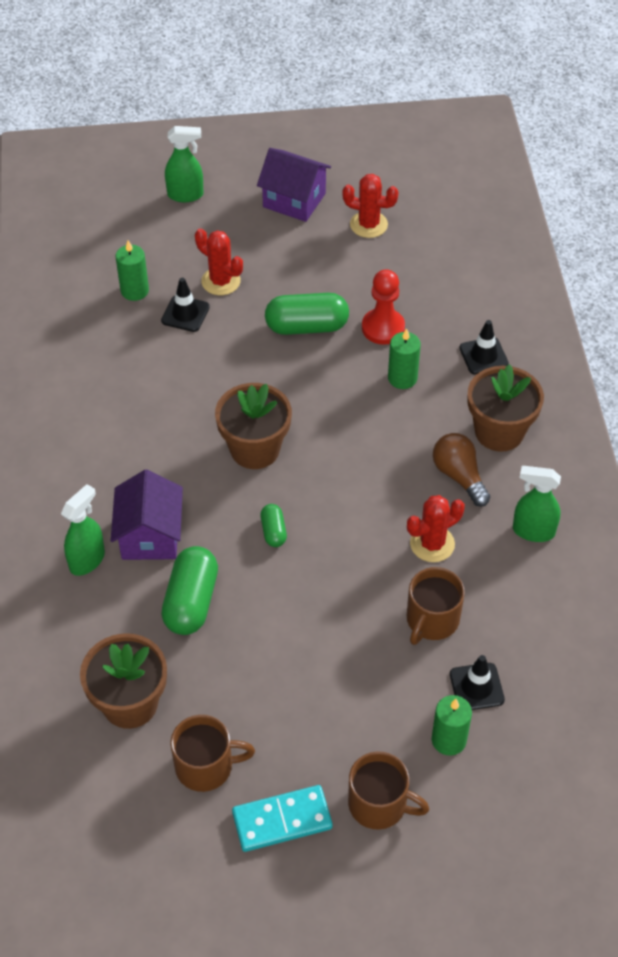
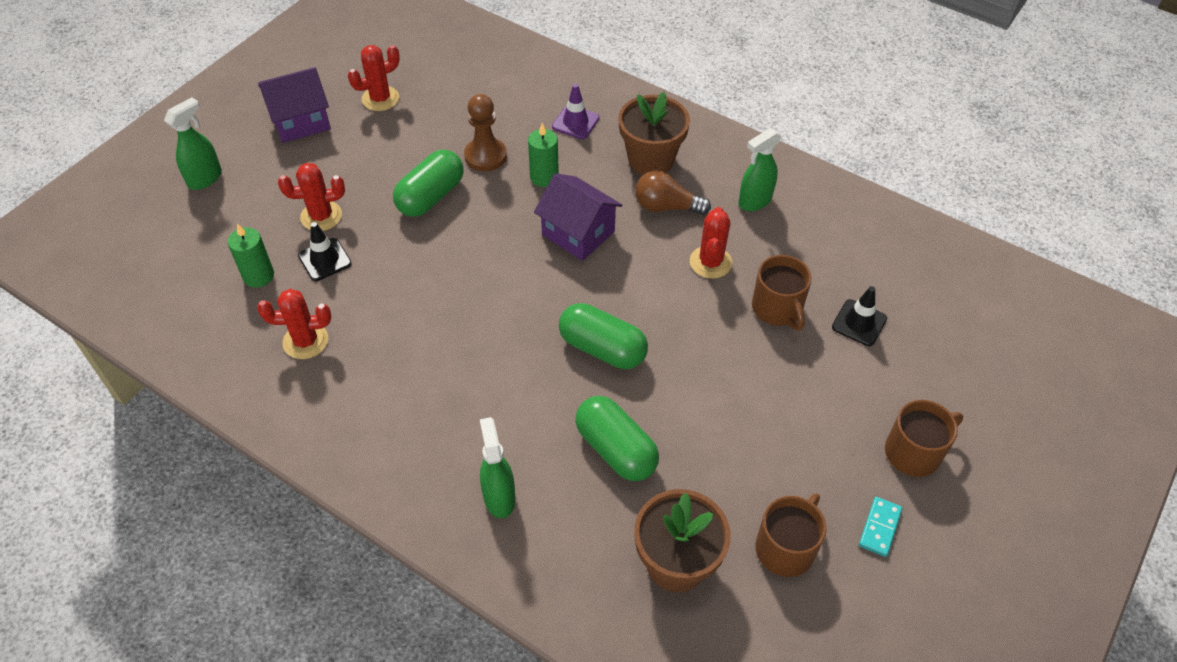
camera: 50 degrees left, 0 degrees up
(108, 358) = (305, 341): none -> red cactus
(150, 535) = (521, 434): purple house -> purple house (578, 233)
(255, 449) = (511, 307): brown flower pot -> none
(273, 531) = (602, 348): green capsule -> green capsule, size x1.94
(282, 820) = (879, 527): turquoise domino -> turquoise domino, size x0.62
(383, 328) = (485, 156): red pawn -> brown pawn
(448, 740) = (891, 370): green candle -> none
(483, 356) = (575, 122): black traffic cone -> purple traffic cone

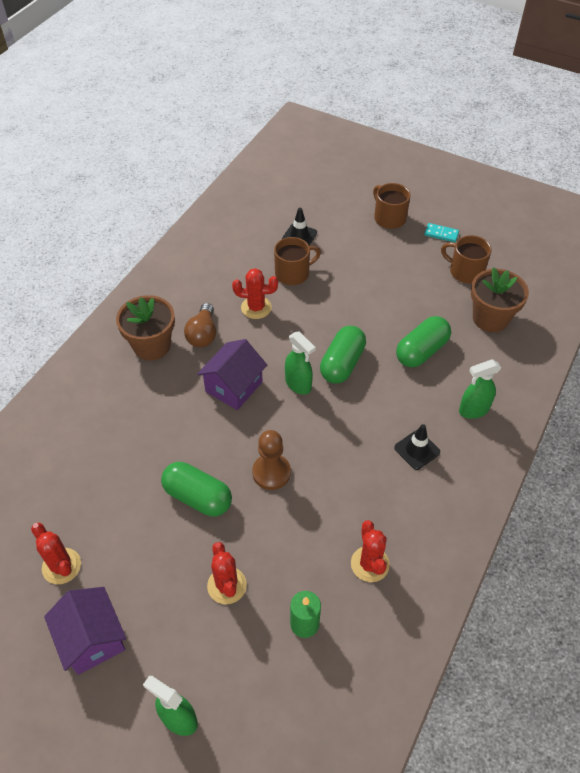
camera: 95 degrees left, 0 degrees up
(325, 260) = (279, 570): black traffic cone -> black traffic cone (417, 450)
(485, 156) = (146, 461): brown pawn -> brown pawn (271, 472)
(544, 177) = (172, 415): green candle -> none
(575, 122) = (105, 399): purple traffic cone -> none
(754, 201) = (195, 284): green spray bottle -> green spray bottle (298, 384)

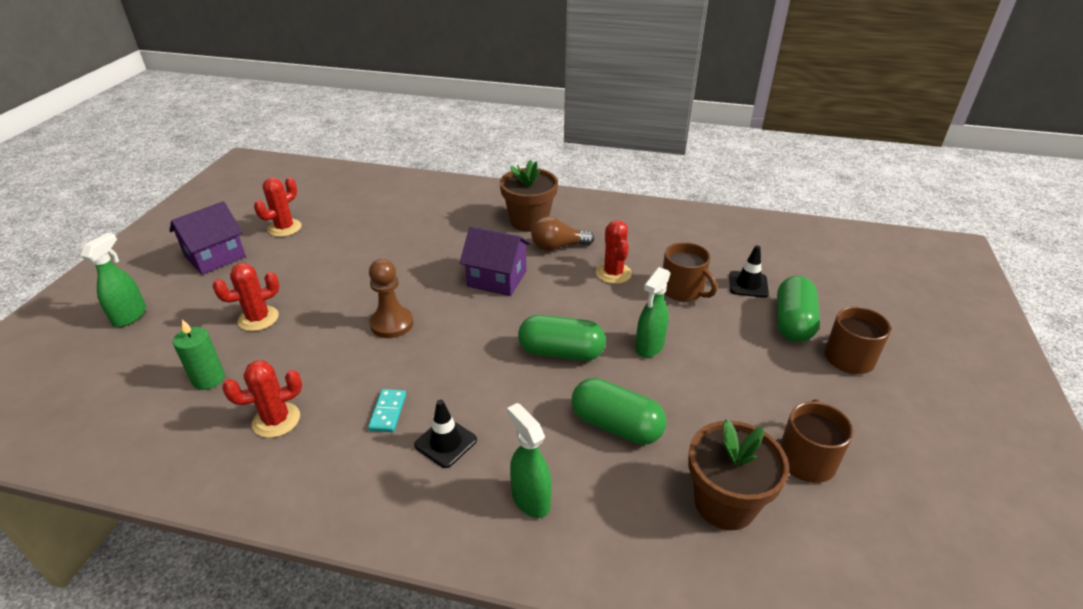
camera: 75 degrees right, 15 degrees down
(198, 497) = (357, 282): green capsule -> green capsule (792, 323)
(298, 384) = (516, 323): green spray bottle -> green spray bottle (649, 347)
(441, 234) = (866, 419): turquoise domino -> turquoise domino (388, 412)

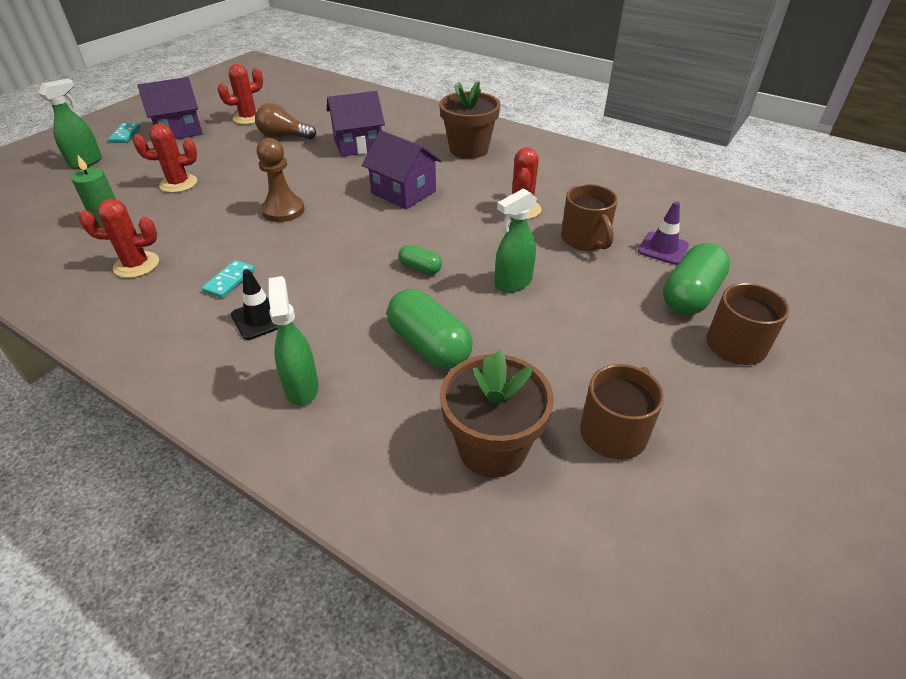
camera: 20 degrees right, 5 degrees up
(154, 274) = (125, 135): none -> turquoise domino
(420, 237) = (358, 145): none -> purple house
(558, 247) = (482, 176): brown light bulb -> brown light bulb (284, 136)
(561, 352) = (420, 268): green capsule -> green capsule, size x0.52
(748, 284) = (663, 248): black traffic cone -> purple traffic cone

